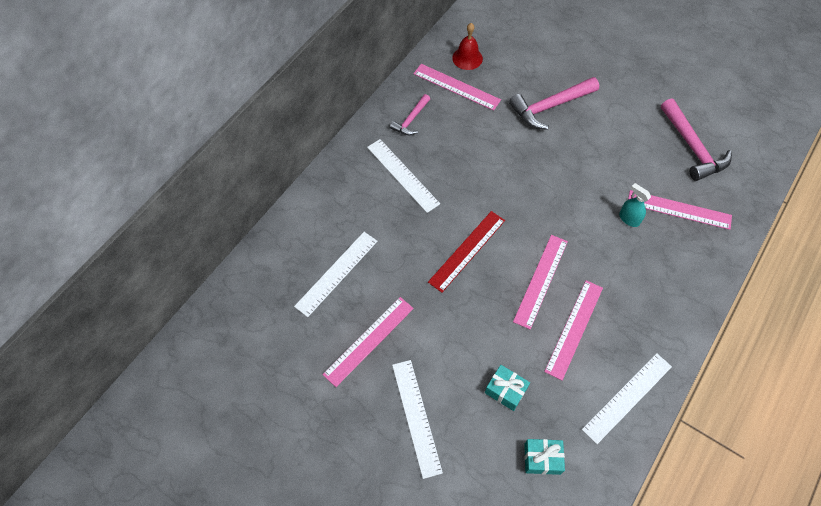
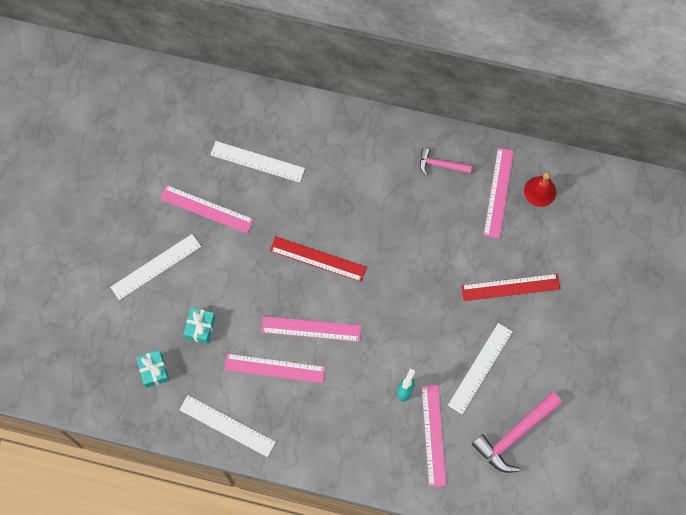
camera: 70 degrees right, 10 degrees up
(402, 175) = (375, 179): white ruler -> white ruler (480, 368)
(550, 106) = (510, 287): pink hammer -> red ruler

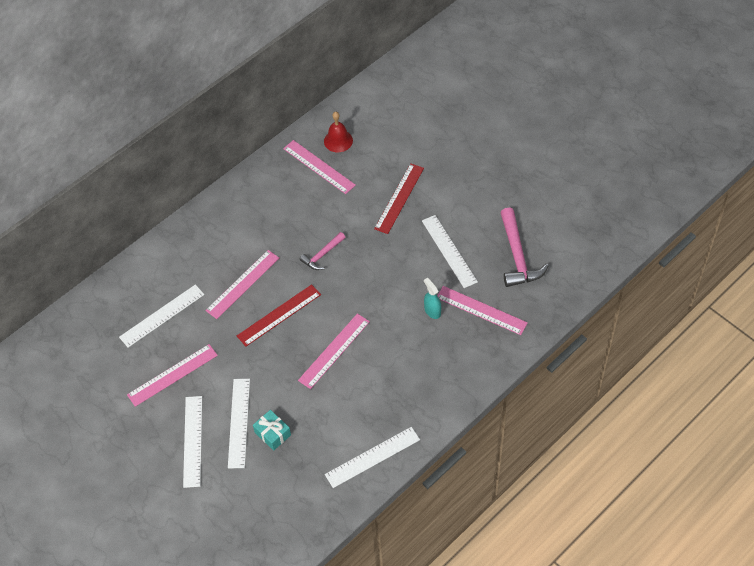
camera: 55 degrees left, 15 degrees down
(154, 371) = (284, 490): turquoise gift -> none
(194, 293) = (239, 422): none -> white ruler
(274, 368) = (348, 395): pink ruler -> pink ruler (243, 284)
(441, 165) = (267, 191): pink hammer -> pink hammer (322, 255)

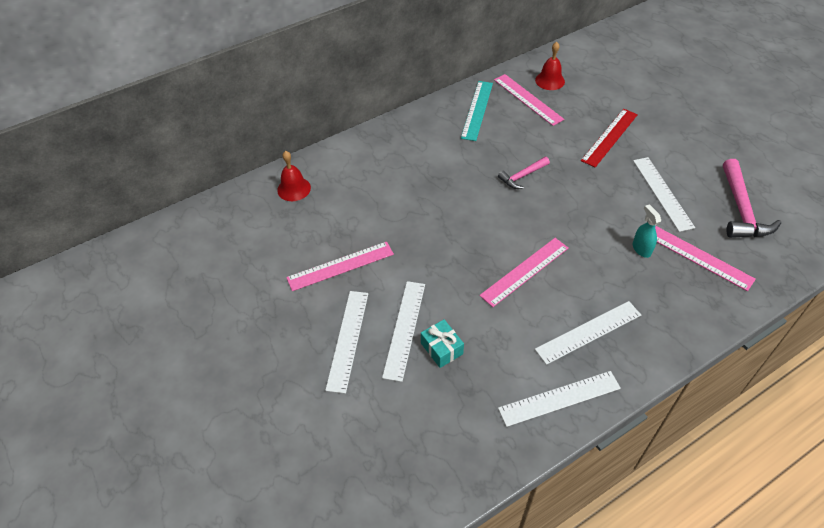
camera: 10 degrees right, 5 degrees down
(112, 305) = (294, 189): none -> red bell
(162, 315) = (342, 206): white ruler -> white ruler (588, 332)
(243, 284) = (433, 190): pink ruler -> none
(271, 187) = (477, 110): none -> turquoise ruler
(279, 315) = (467, 225): red ruler -> none

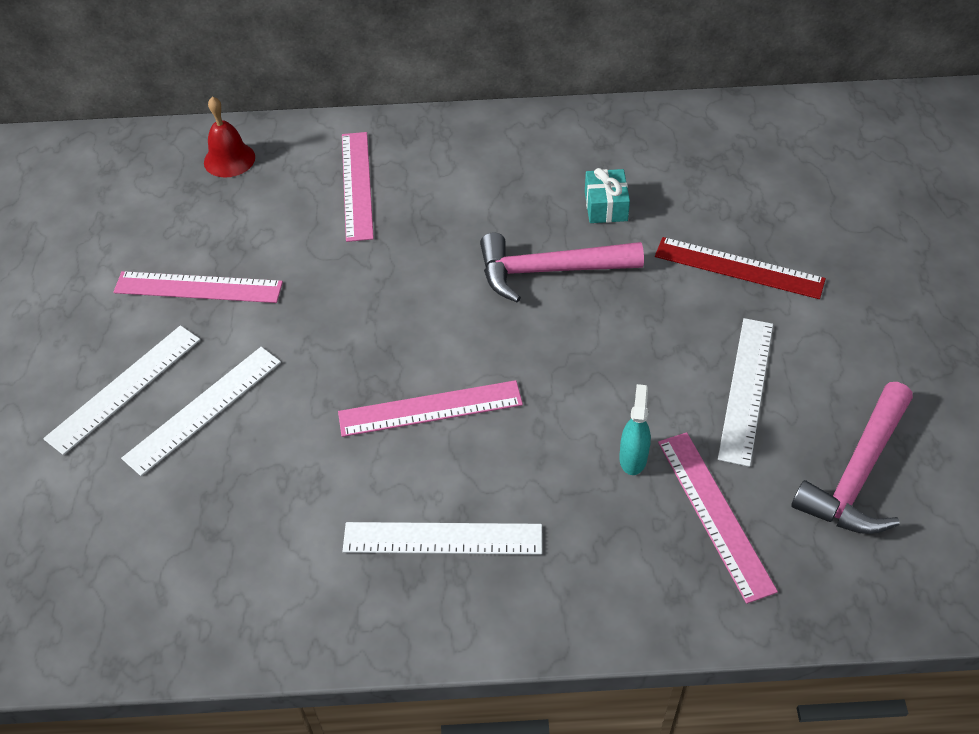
camera: 30 degrees right, 0 degrees up
(441, 348) = (227, 459): turquoise gift -> turquoise gift (605, 206)
(477, 110) = (569, 147): turquoise ruler -> none
(522, 176) = (550, 271): pink hammer -> pink hammer, size x1.73
(528, 99) = (661, 160): pink ruler -> pink ruler (357, 185)
(550, 80) = (721, 144): red bell -> none
(559, 398) = (319, 608): white ruler -> none
(609, 137) = (739, 268): red ruler -> red ruler turned 45 degrees clockwise

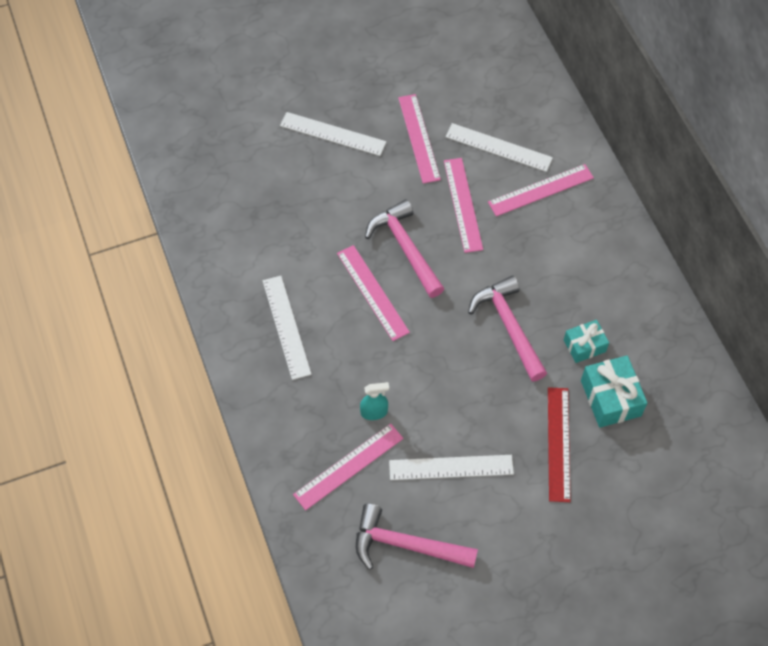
camera: 70 degrees right, 10 degrees up
(203, 409) = (332, 178): white ruler -> white ruler (498, 147)
(229, 159) = (533, 109): red bell -> none
(336, 268) = (463, 204): none -> pink ruler
(375, 350) = (405, 248): none -> pink hammer
(688, 202) = (610, 398): none -> turquoise gift

